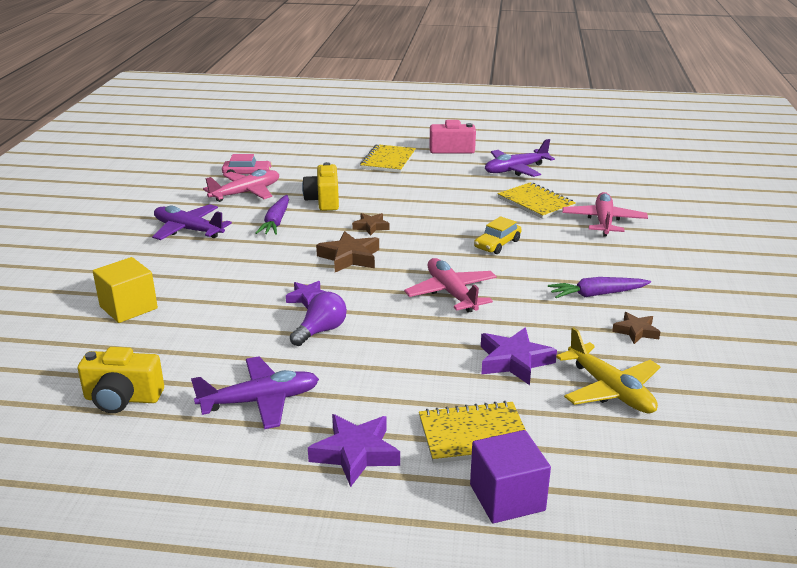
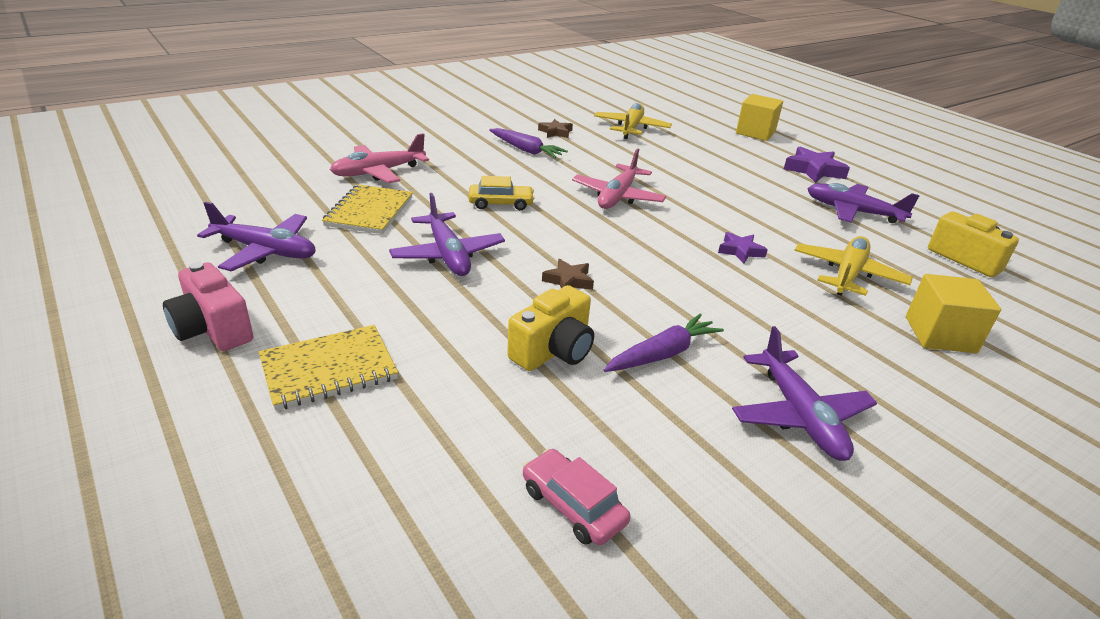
camera: 135 degrees left, 5 degrees up
(216, 321) = (847, 274): none -> yellow plane
(246, 193) = (635, 446): pink plane -> none
(321, 331) = (760, 225): purple light bulb -> none
(349, 257) = (647, 263): brown star -> none
(448, 207) = (448, 255): none -> purple plane
(474, 435) = (736, 149): yellow notebook -> none
(507, 497) = (755, 132): purple cube -> yellow cube
(514, 361) = (655, 155): purple star -> none

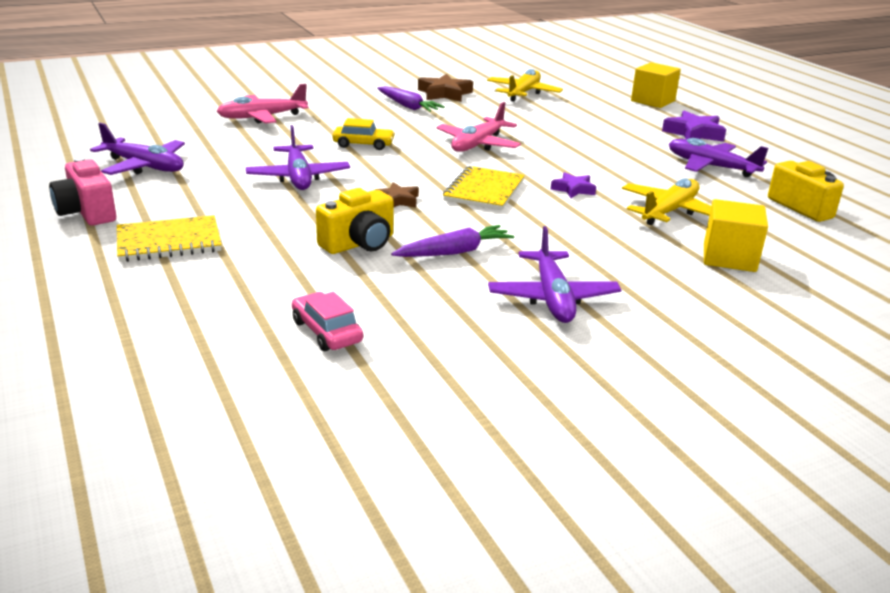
camera: 10 degrees right, 5 degrees down
(369, 212) = (242, 145): yellow notebook -> yellow notebook (484, 191)
(555, 132) = (444, 93): brown star -> brown star, size x1.63

